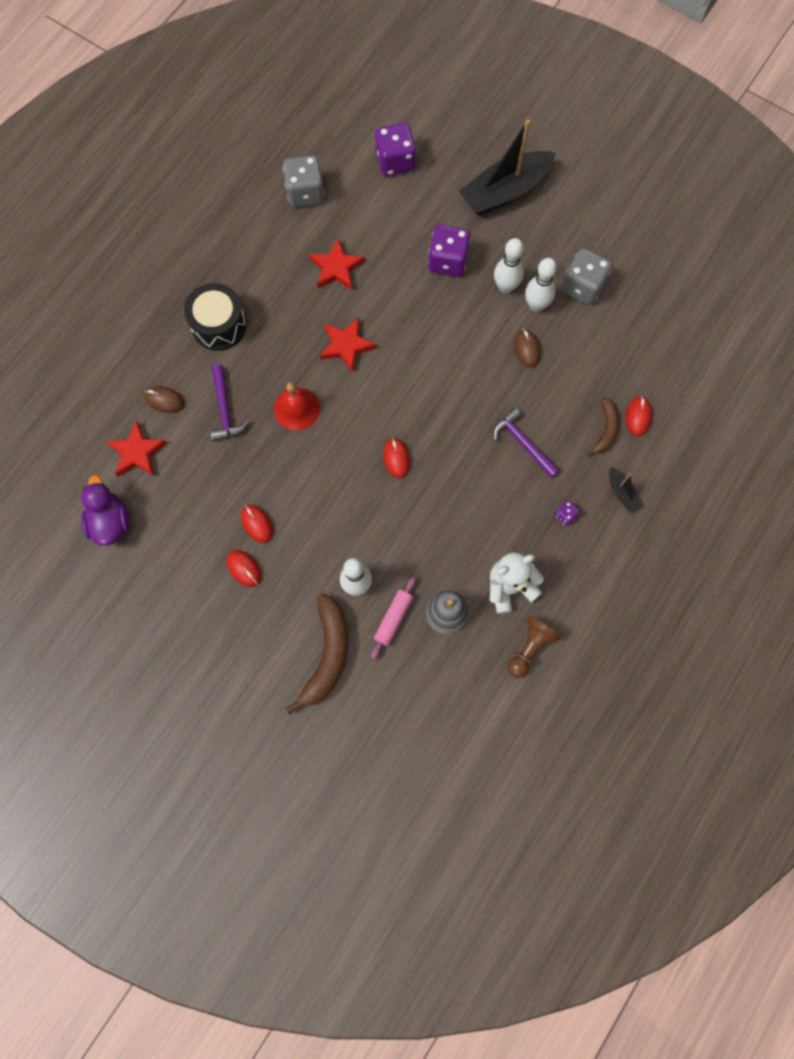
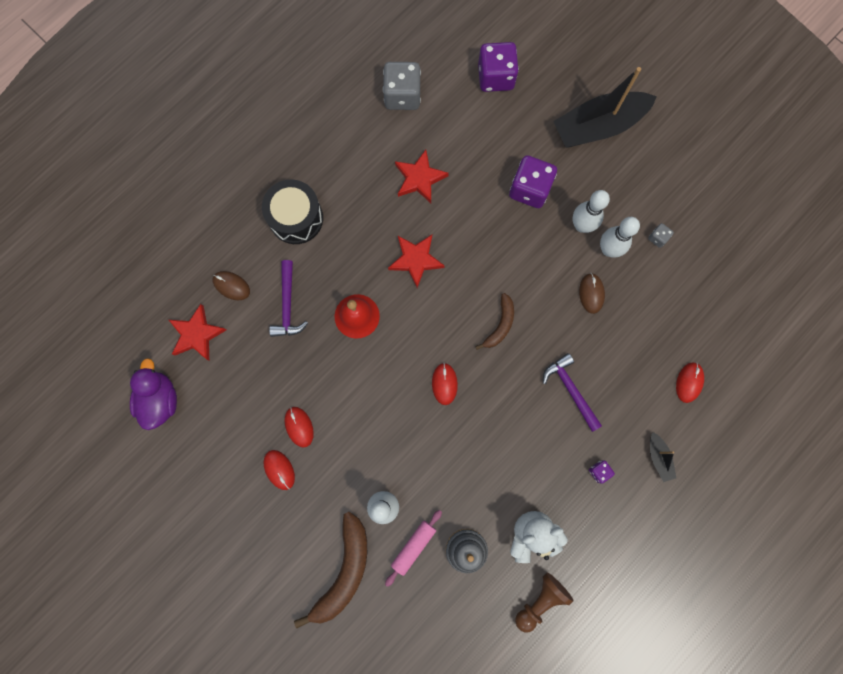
camera: 10 degrees right, 5 degrees up
(582, 286) = (657, 238): grey dice -> grey dice, size x0.45
(605, 429) = (654, 390): brown banana -> brown banana (500, 325)

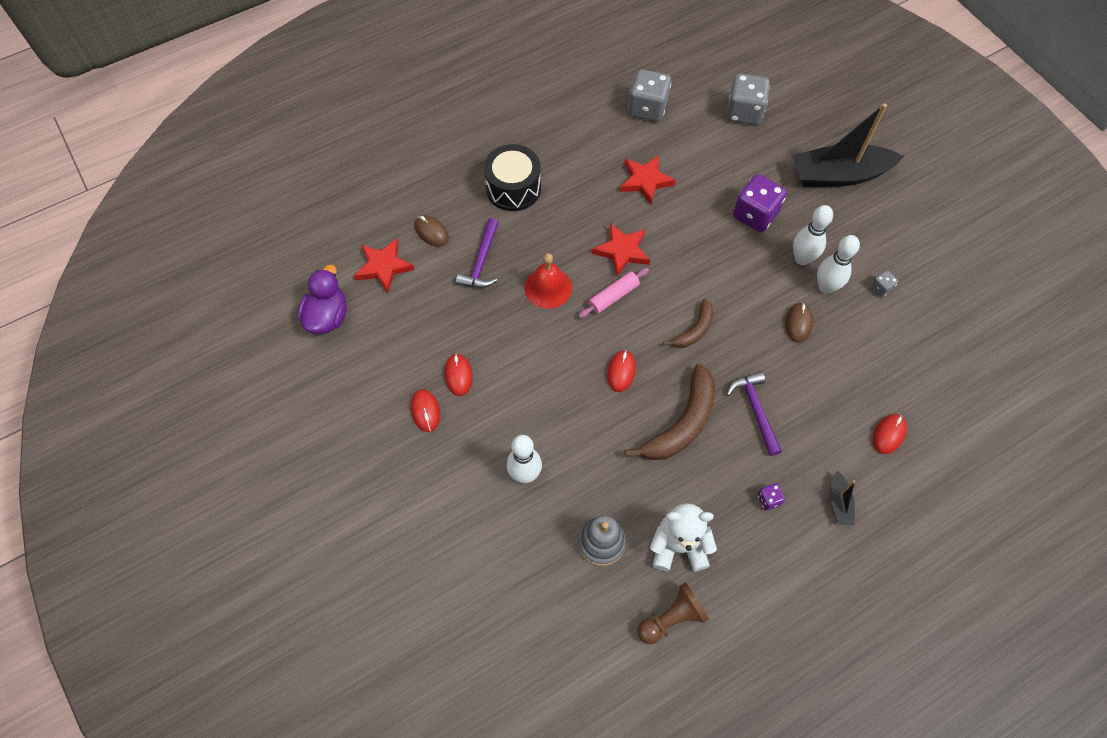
camera: 15 degrees right, 15 degrees down
(344, 571) = (463, 529): brown banana -> brown banana (682, 423)
(413, 546) = (545, 524): pink rolling pin -> pink rolling pin (613, 296)
(495, 77) = (744, 112): purple dice -> grey dice

